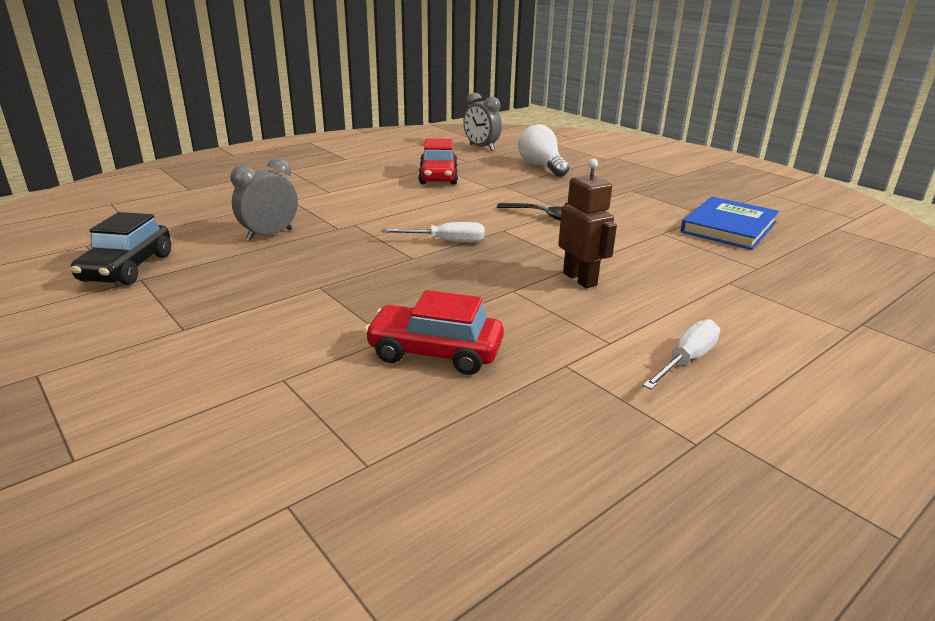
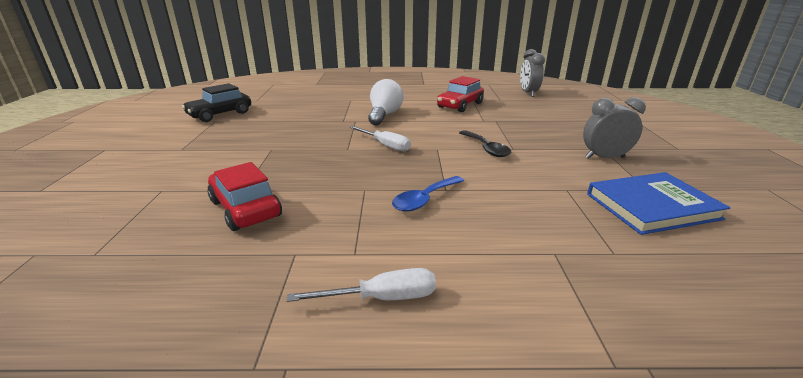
camera: 40 degrees right, 0 degrees up
(269, 235) = (304, 115): grey clock -> grey clock (604, 158)
(541, 167) = (551, 114): white light bulb -> white light bulb (384, 115)
(580, 279) = (424, 200): brown robot -> blue spoon

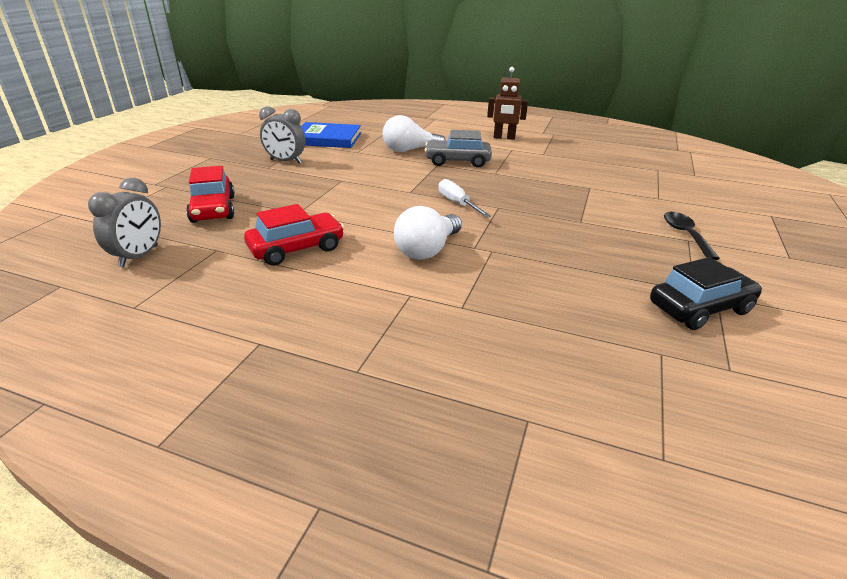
camera: 160 degrees left, 5 degrees up
(245, 208) = (581, 175): red car -> red car (213, 209)
(381, 298) = (504, 138): white screwdriver -> brown robot
(424, 200) = (457, 161): blue spoon -> grey car
(486, 149) = (365, 184): black spoon -> black spoon (685, 235)
(509, 208) = (409, 150): none -> white light bulb

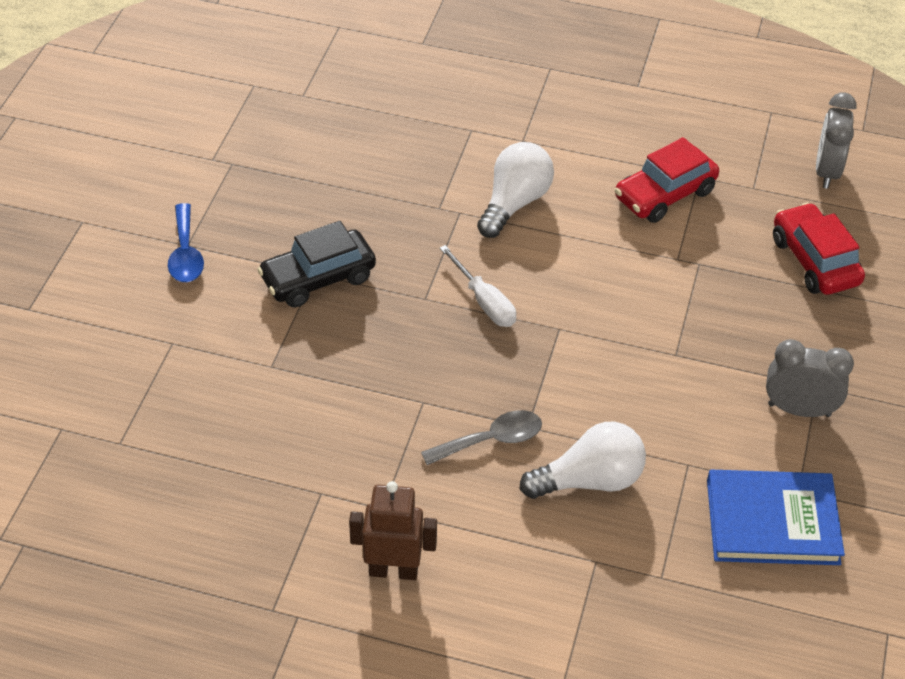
camera: 175 degrees right, 15 degrees up
(457, 161) = (491, 440): grey car -> grey spoon
(685, 235) = (186, 254): black spoon -> blue spoon
(700, 308) = (240, 142): black car -> black car (318, 278)

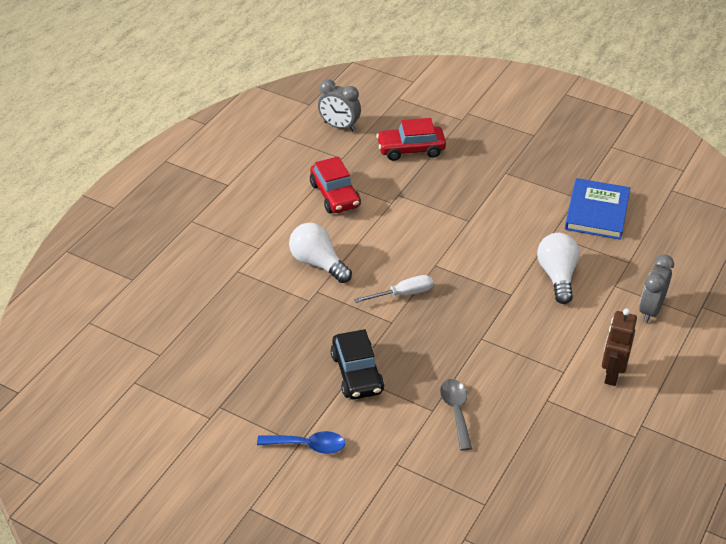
camera: 75 degrees left, 5 degrees down
(491, 440) = (519, 312): grey spoon -> grey spoon (456, 411)
(799, 410) = (521, 183): grey clock -> grey clock (650, 310)

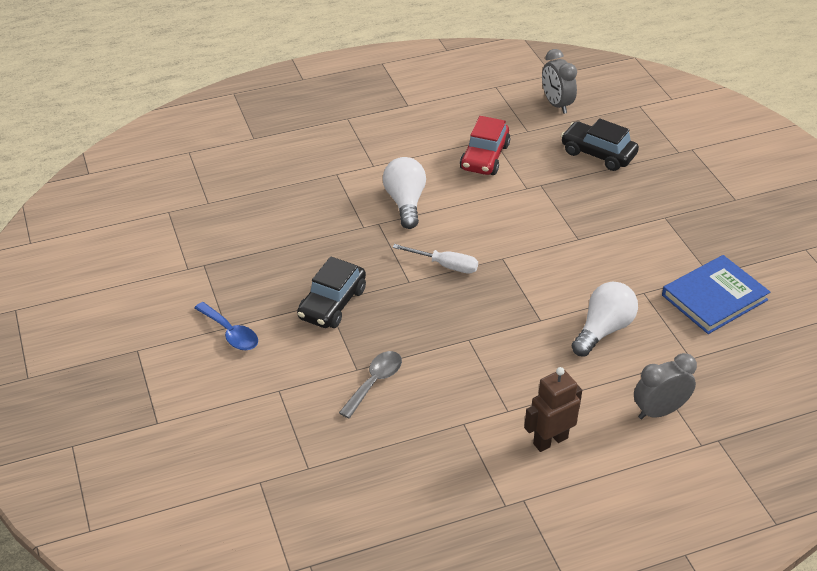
camera: 40 degrees right, 0 degrees up
(411, 149) = (598, 154): red car -> black car

